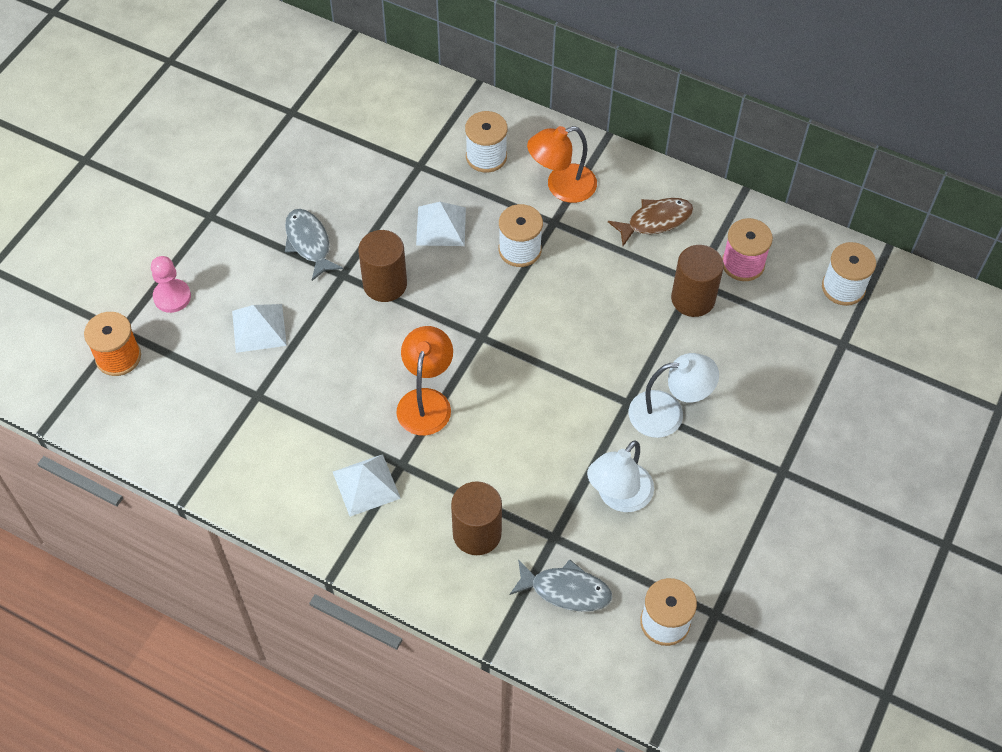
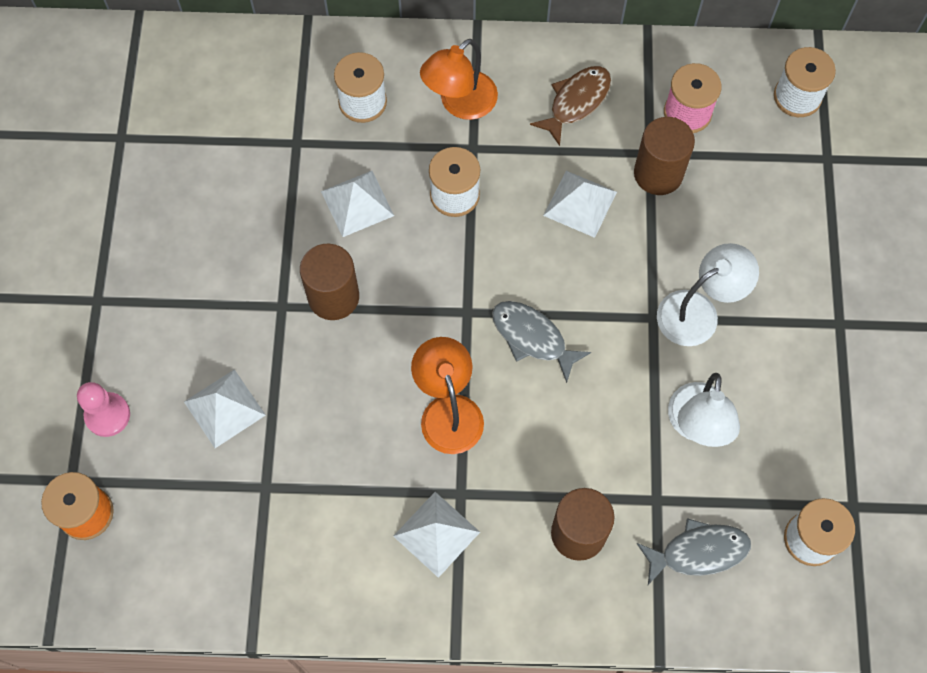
camera: 25 degrees left, 10 degrees up
(309, 243) = (225, 285): grey fish -> grey fish (532, 338)
(616, 295) = (580, 203): none -> white pyramid

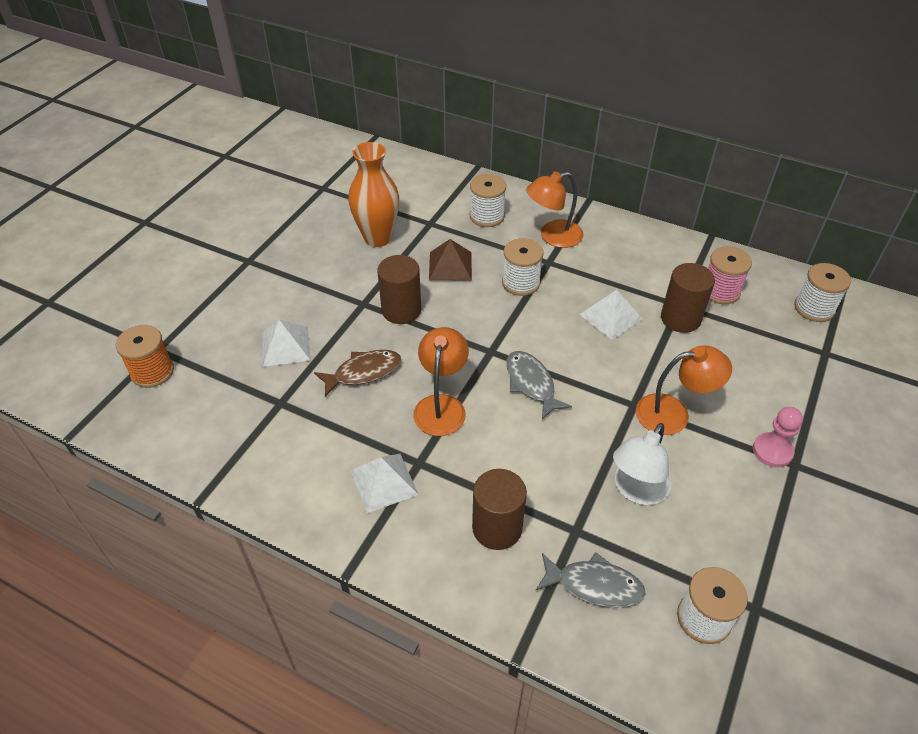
camera: 25 degrees right, 20 degrees down
(107, 415) = (208, 322): pink pawn -> pink pawn (772, 451)
(242, 195) = (377, 238): none -> orange vase
(357, 203) = (450, 266): white pyramid -> brown pyramid
(576, 102) = (637, 260): brown fish -> brown fish (363, 372)
(698, 311) = (673, 413): white lamp -> orange lamp

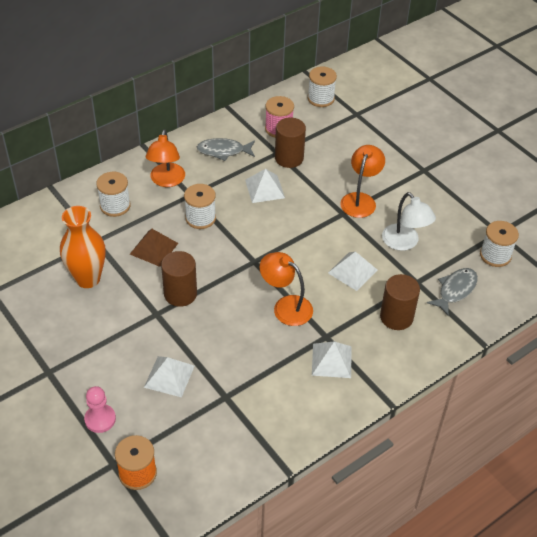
camera: 65 degrees left, 0 degrees up
(363, 372) = (228, 338): brown fish -> none
(531, 383) = (296, 253): grey fish -> grey fish (223, 151)
(543, 450) = (352, 271): none -> white pyramid
(772, 451) = (410, 173): pink pawn -> pink pawn (100, 419)

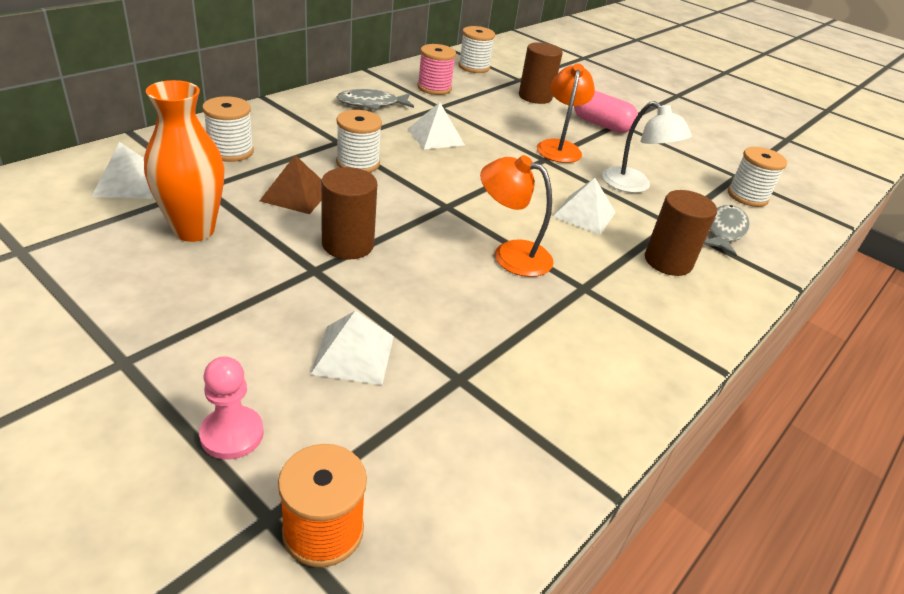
camera: 15 degrees left, 10 degrees down
(166, 181) = (302, 128): orange lamp -> none
(289, 158) = (456, 111): brown cylinder -> brown cylinder (535, 97)
(331, 360) = (606, 317): white pyramid -> white pyramid (128, 183)
(407, 172) = (601, 125): none -> pink capsule

